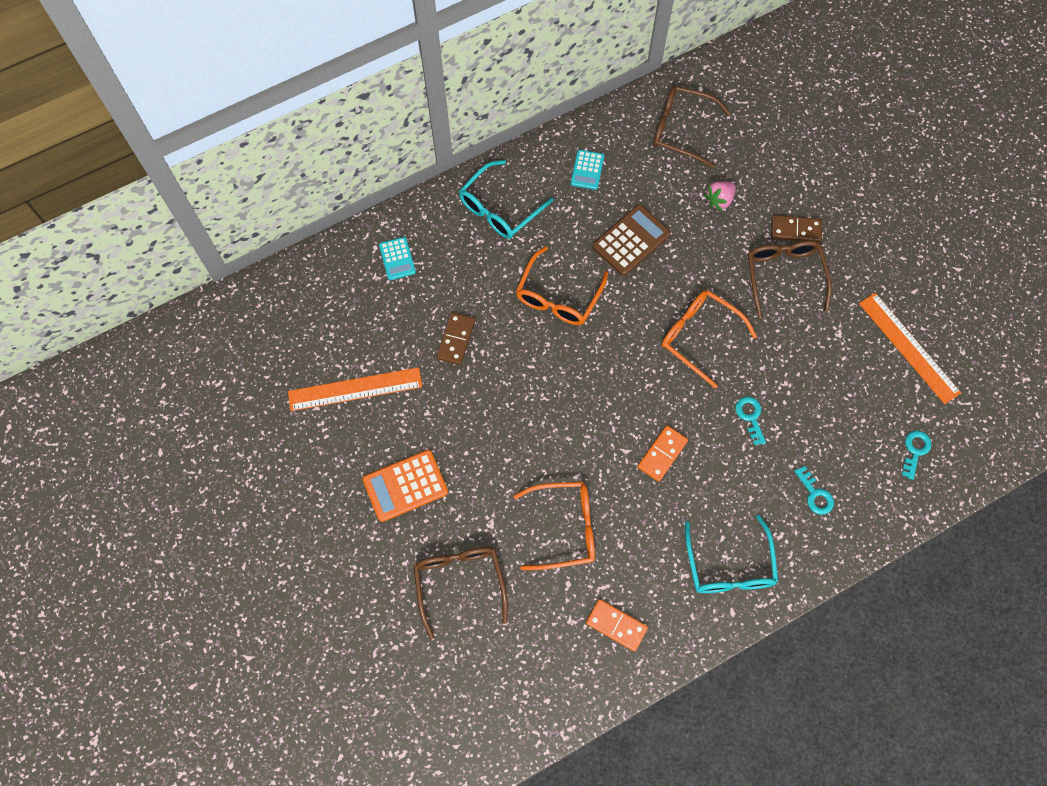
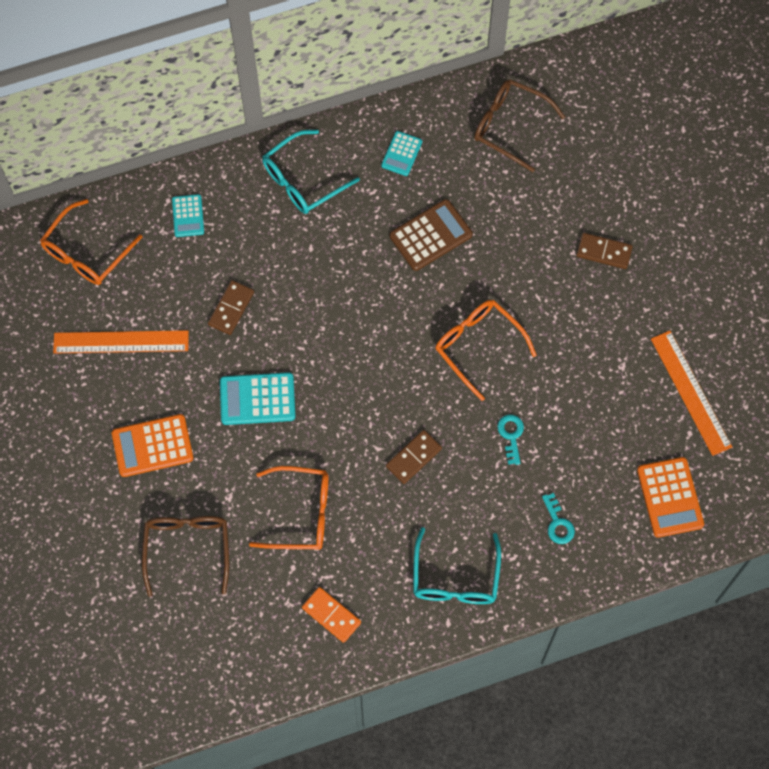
camera: 10 degrees right, 0 degrees up
(499, 423) = (257, 399): none -> turquoise calculator
(558, 296) = (343, 281): orange glasses -> orange glasses (86, 252)
(662, 454) = (413, 457): orange domino -> brown domino
(719, 200) = (531, 207): pink strawberry -> none
(784, 276) = (580, 298): brown glasses -> none
(915, 451) = (670, 497): turquoise key -> orange calculator

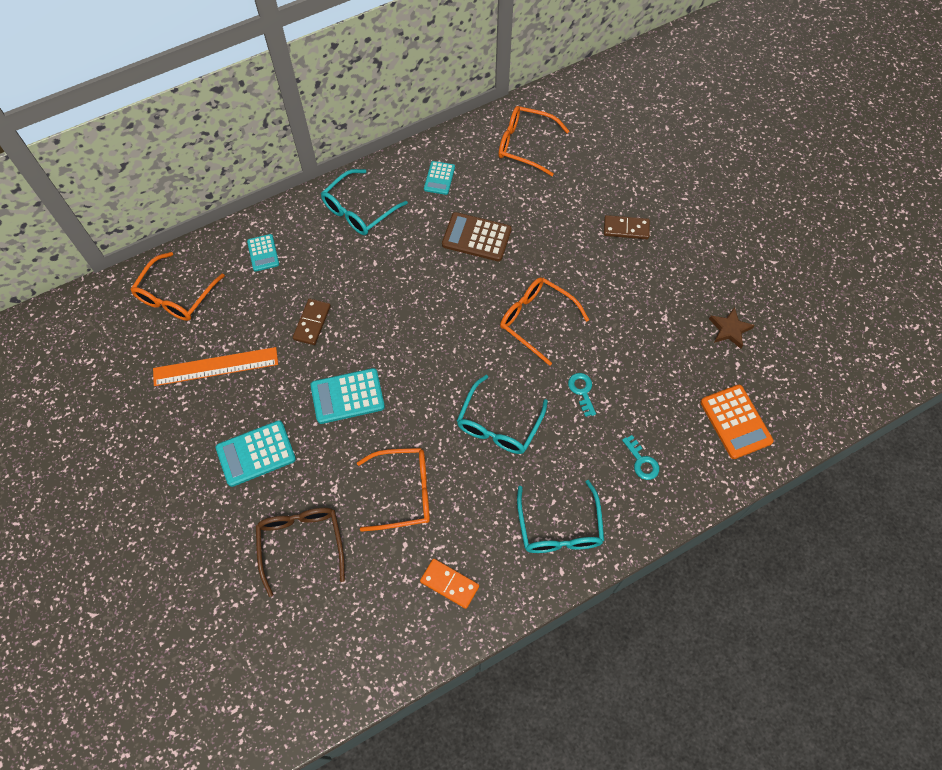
camera: 10 degrees left, 5 degrees down
(152, 446) = (256, 454): orange calculator -> turquoise calculator
(413, 457) = (498, 424): brown domino -> turquoise glasses
(430, 235) = (476, 237): brown calculator -> brown calculator turned 120 degrees counterclockwise
(509, 126) = (525, 145): brown glasses -> orange glasses
(691, 392) = (729, 329): orange ruler -> brown star

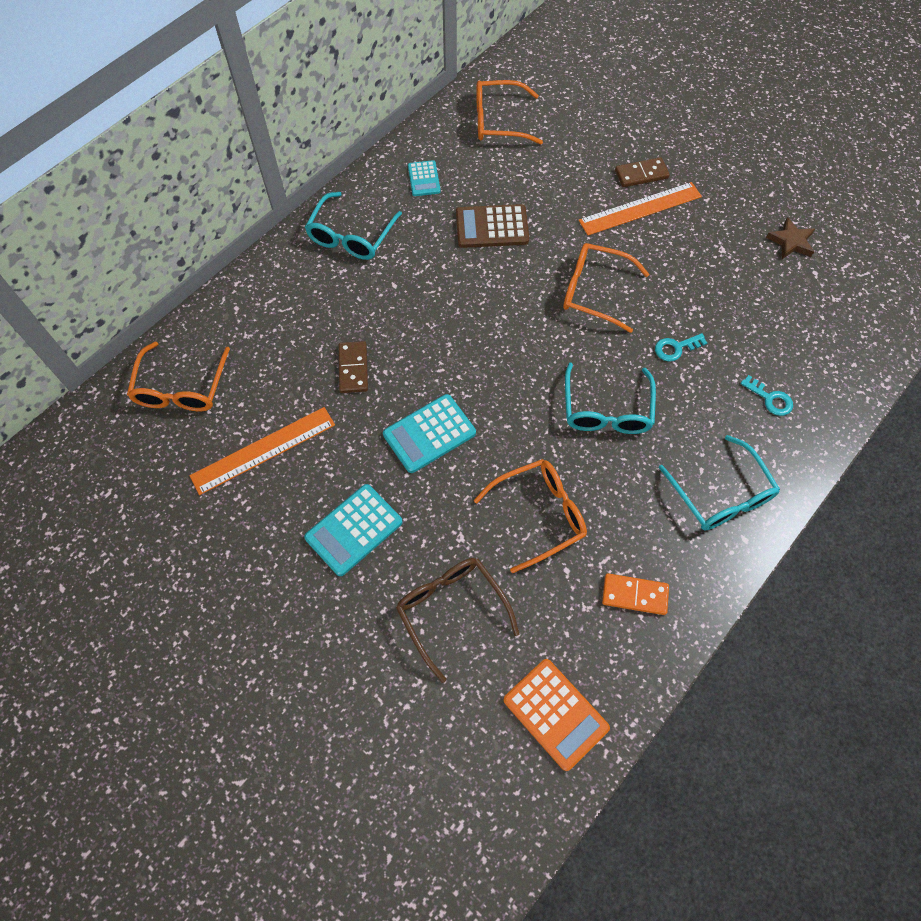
camera: 20 degrees left, 0 degrees up
(263, 253) = (263, 311): turquoise calculator -> none
(582, 391) = (676, 348): turquoise key -> turquoise key turned 75 degrees counterclockwise
(610, 259) = (640, 208): none -> orange ruler
(735, 422) = (841, 329): orange calculator -> orange calculator (555, 713)

